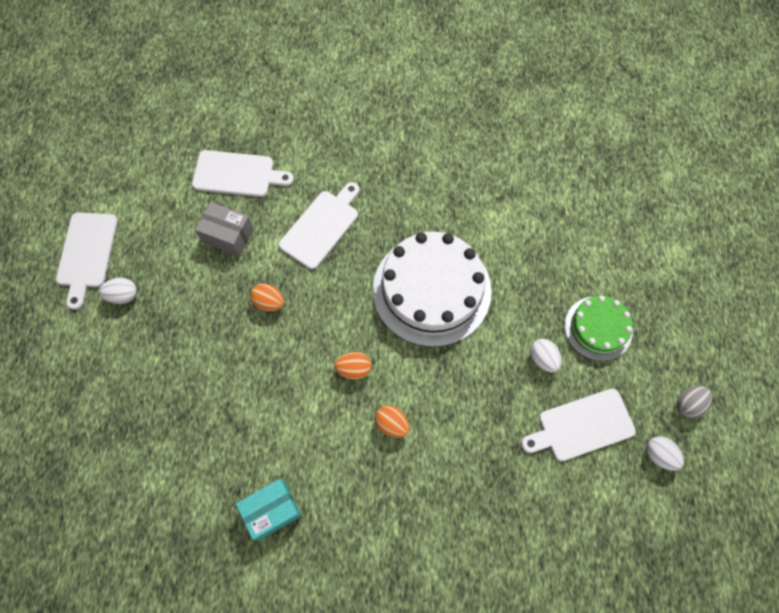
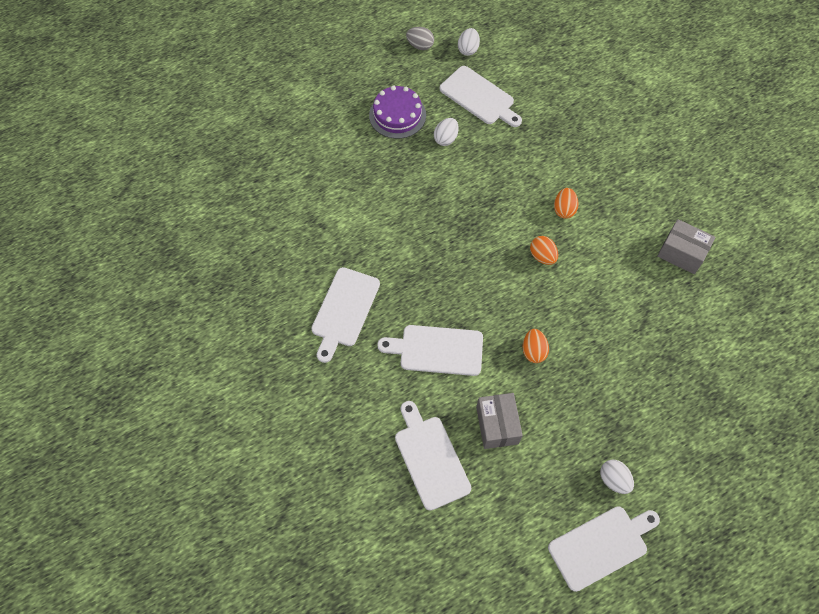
camera: 120 degrees left, 5 degrees down
(271, 510) = (681, 253): turquoise box -> grey box
(403, 176) = (344, 310): none -> white cutting board
(431, 290) = (439, 235): white cake -> none
(598, 328) = (397, 115): green cake -> purple cake

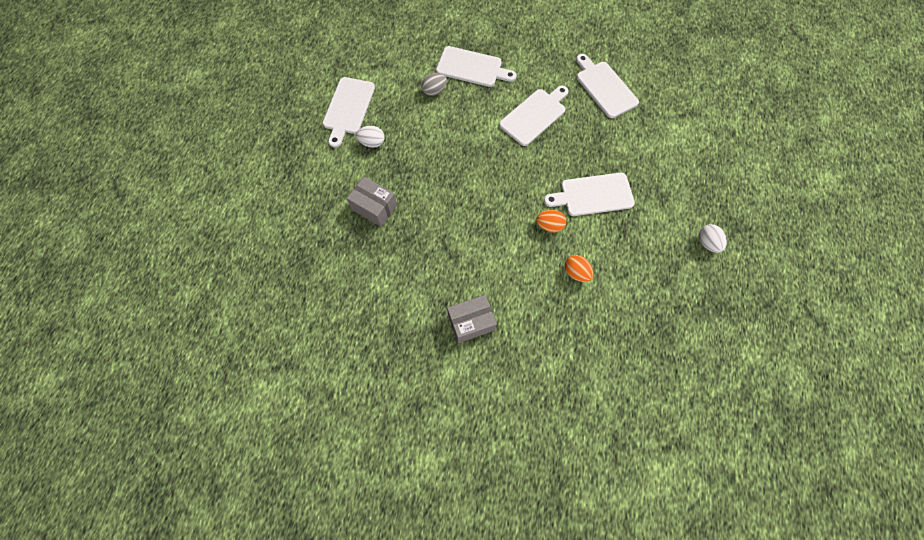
camera: 130 degrees right, 5 degrees up
(397, 115) = (756, 226): purple cake -> none
(420, 46) = (829, 298): grey egg -> grey egg (434, 91)
(468, 49) = (801, 334): white egg -> none
(479, 97) = (735, 300): white cutting board -> white cutting board (593, 195)
(497, 425) = (459, 111): grey box -> grey box (374, 207)
(533, 351) = (486, 165): orange egg -> none

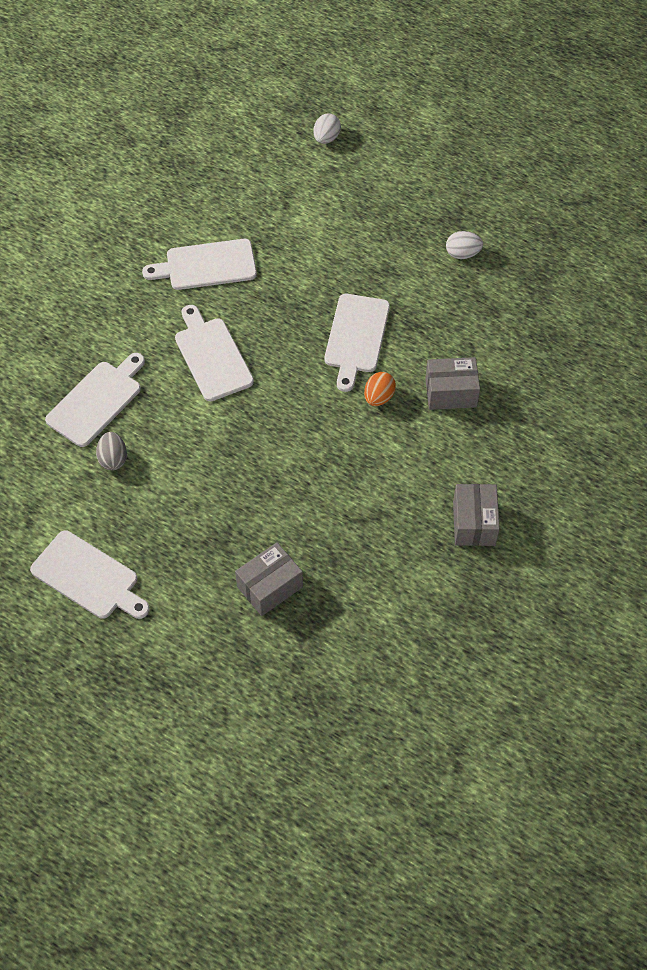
camera: 70 degrees left, 10 degrees down
(372, 142) = (163, 561): white egg -> white egg (326, 138)
(576, 272) = (451, 392): orange egg -> grey box

